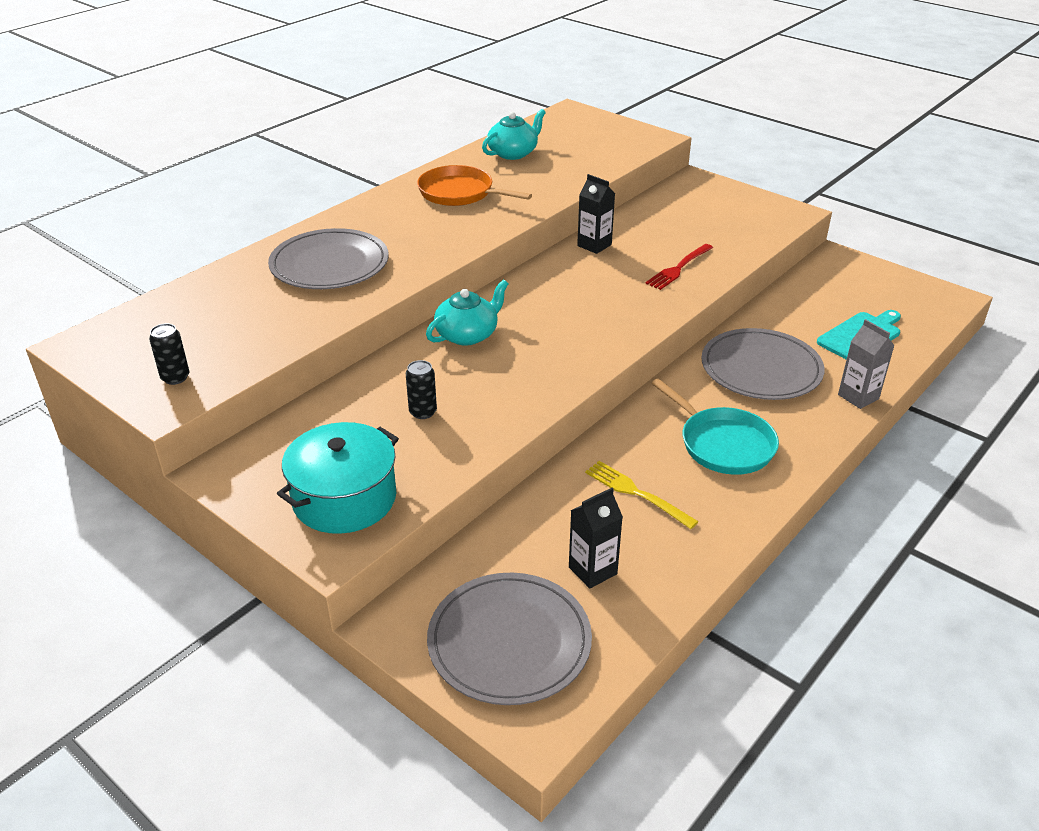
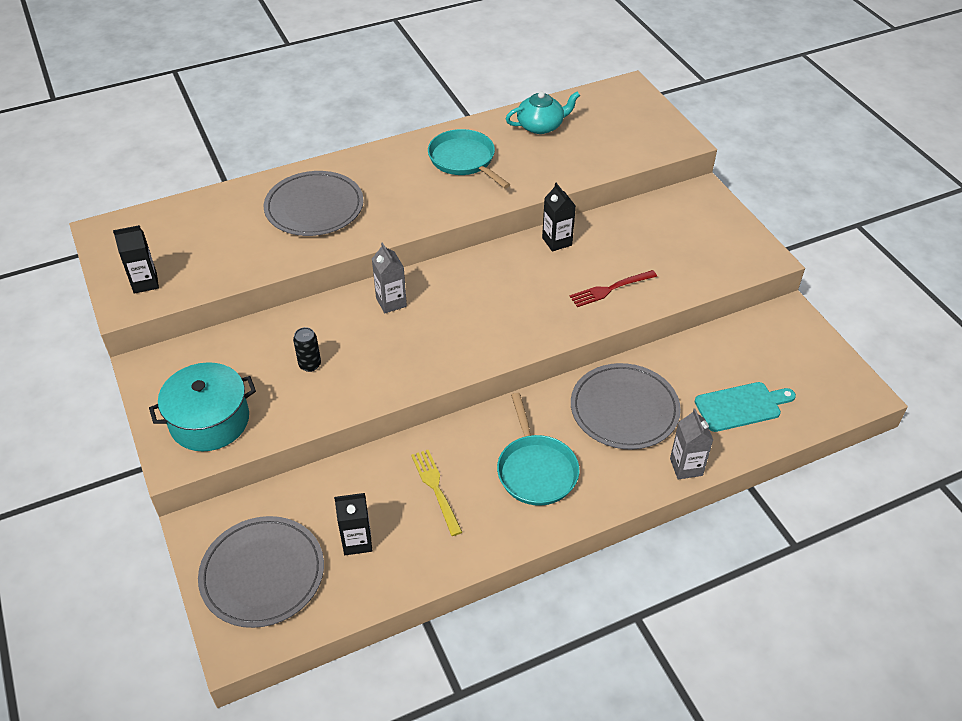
camera: 25 degrees right, 10 degrees up
(175, 377) = (145, 283): black can -> black carton
(459, 193) = (464, 160): orange pan -> turquoise pan
(468, 334) = (391, 302): turquoise teapot -> grey carton

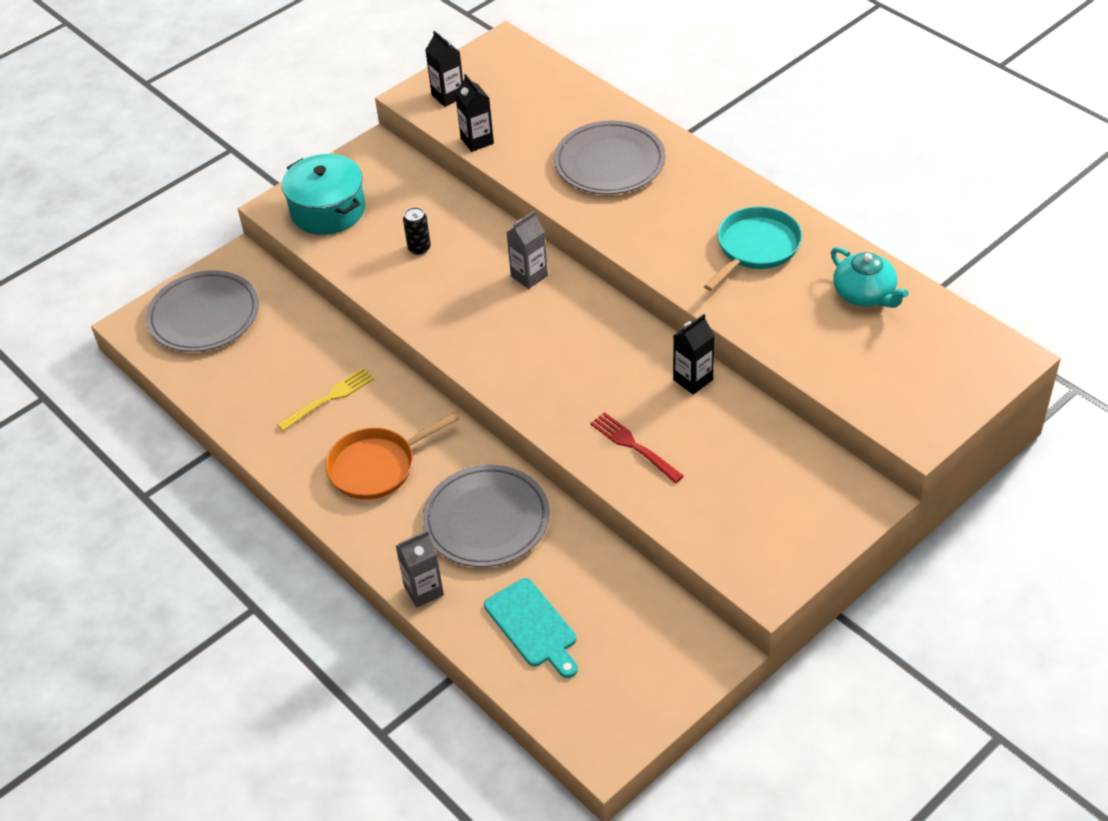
camera: 75 degrees right, 0 degrees up
(357, 541) = (253, 363): black carton -> black carton (477, 141)
(536, 470) = (376, 467): turquoise pan -> orange pan

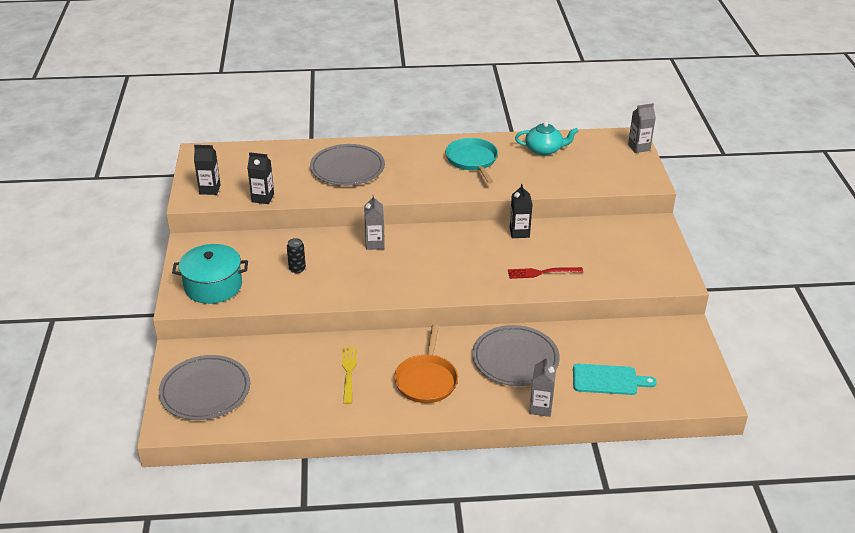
camera: 55 degrees left, 10 degrees down
(993, 379) = (639, 147): none -> grey carton

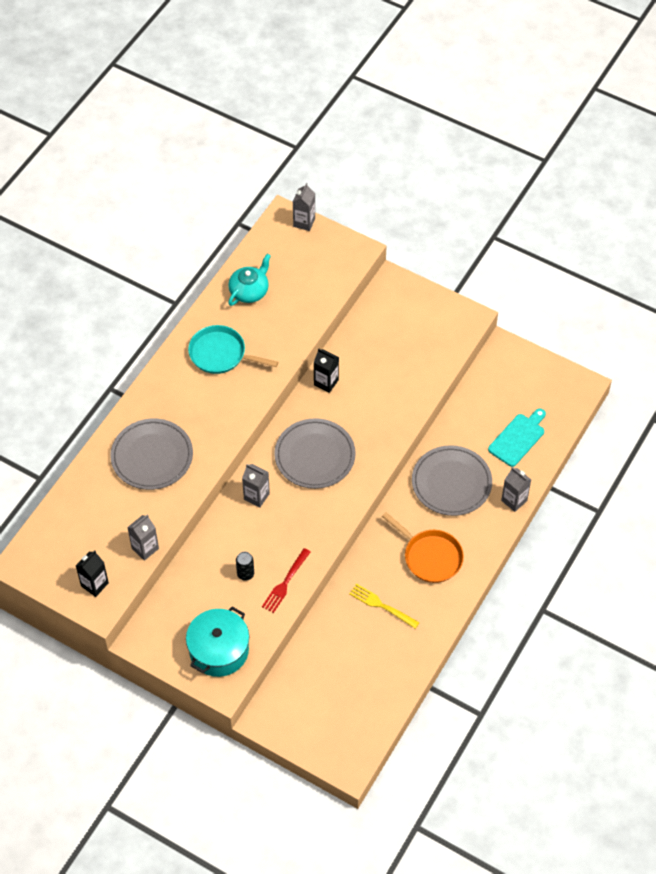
camera: 55 degrees left, 20 degrees up
(205, 390) = (327, 720): grey plate -> grey plate (315, 456)
(263, 198) = (145, 548): black carton -> grey carton
(542, 273) = (389, 401): red fork -> red fork (285, 582)

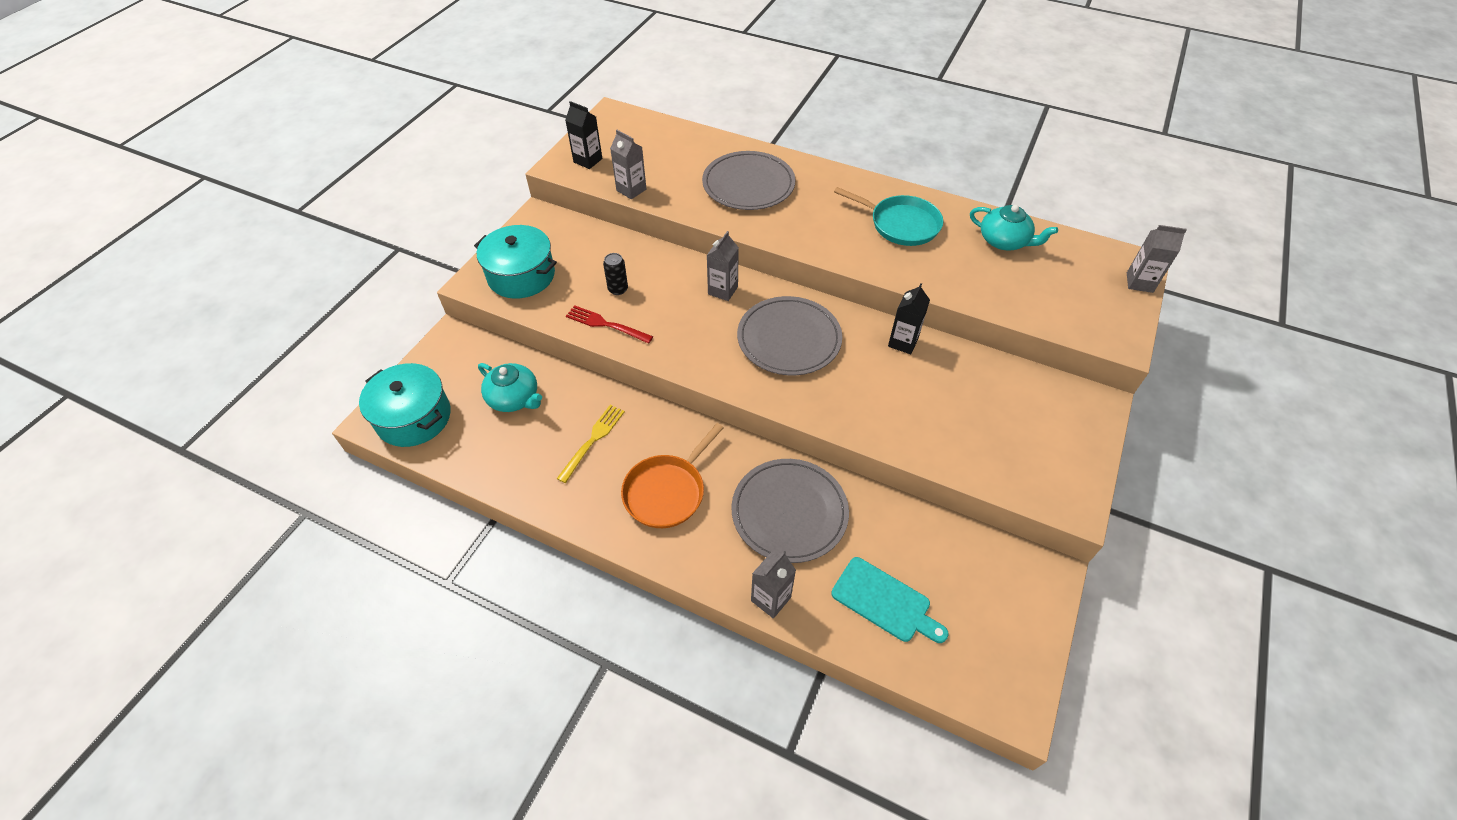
camera: 85 degrees right, 5 degrees down
(220, 354) = (901, 224): turquoise pan -> turquoise pan turned 105 degrees clockwise
(335, 664) = (514, 398): none -> turquoise teapot
(348, 737) = (414, 417): none -> turquoise pot

